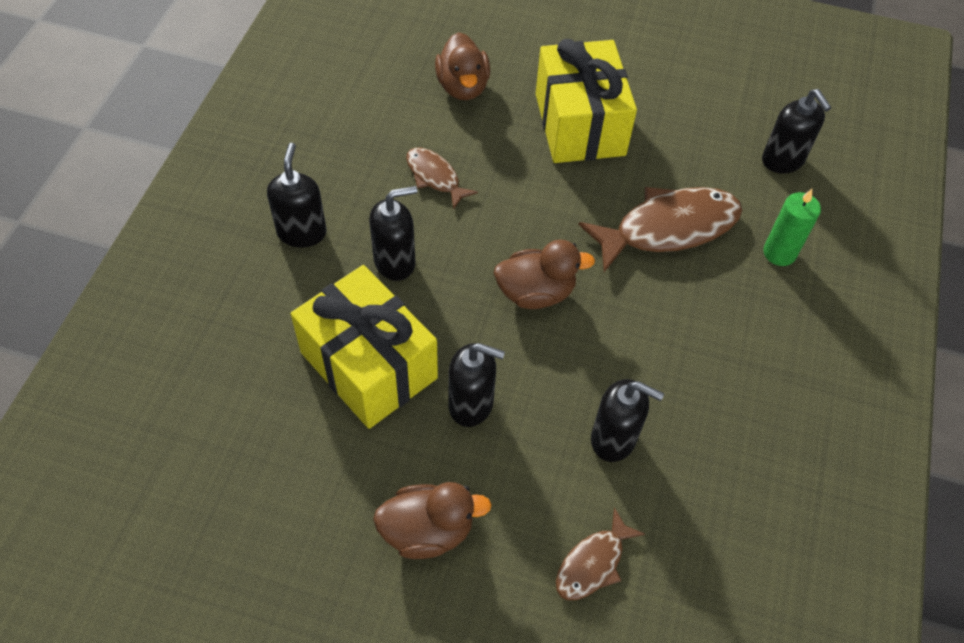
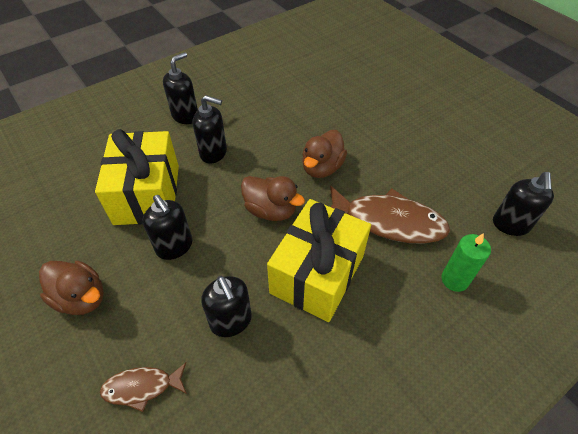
camera: 40 degrees right, 5 degrees down
(435, 177) = (277, 124): brown fish -> none
(463, 87) = (337, 89): brown duck -> brown duck (322, 168)
(579, 124) = (386, 138): yellow gift -> yellow gift (317, 274)

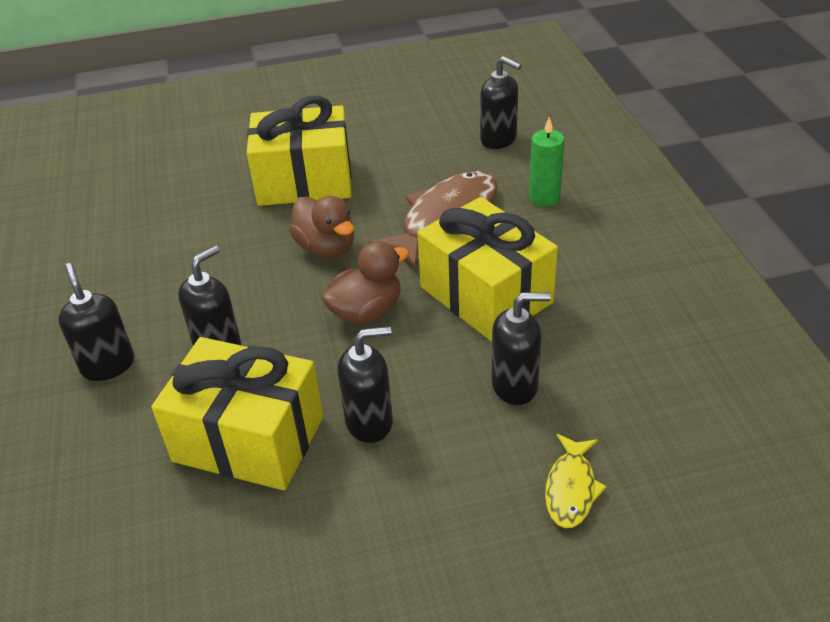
camera: 65 degrees left, 10 degrees down
(81, 298) = (402, 545): brown duck -> none
(142, 387) = (571, 488): brown fish -> yellow fish
(382, 132) = (304, 181): none -> yellow gift

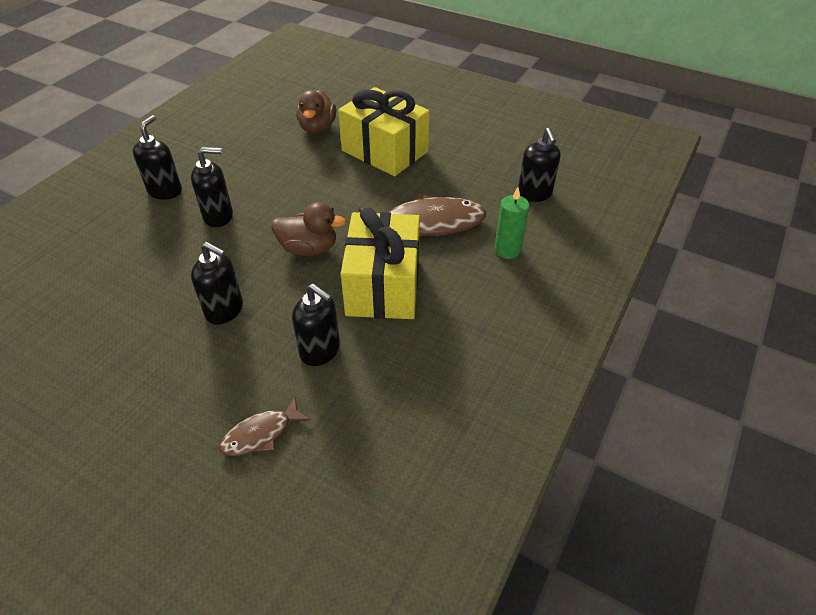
camera: 40 degrees right, 5 degrees up
(248, 439) = (165, 274): yellow gift -> none
(326, 248) = (341, 198): brown duck -> brown duck (317, 128)
(571, 488) = (261, 434): yellow fish -> brown fish

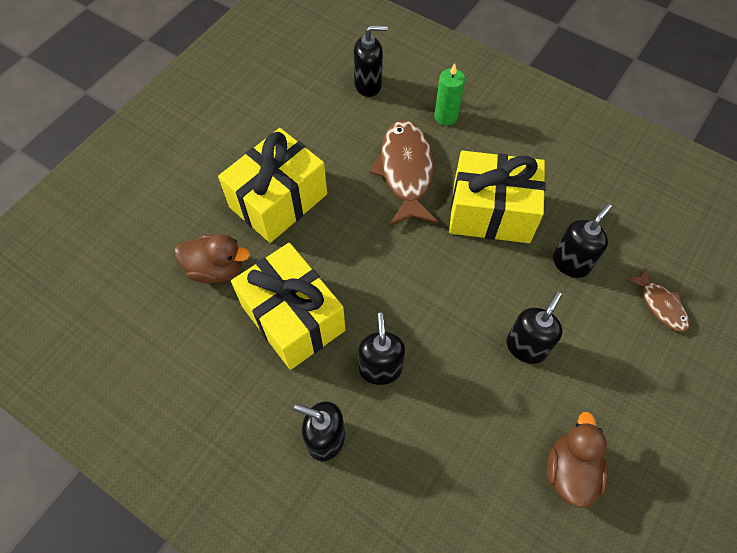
camera: 85 degrees left, 15 degrees up
(271, 168) = (293, 318): none -> yellow gift
(309, 248) = (438, 274): brown duck -> brown duck (570, 470)

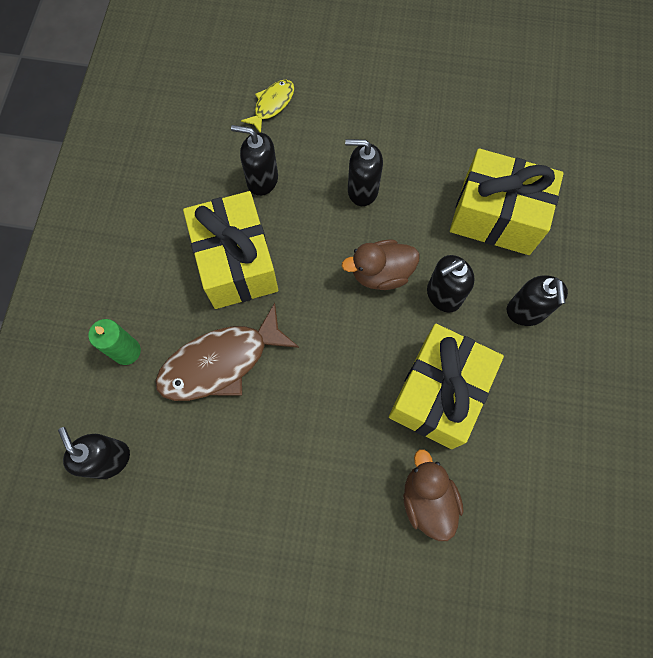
camera: 115 degrees left, 10 degrees up
(278, 201) = (317, 479): yellow gift -> yellow gift (496, 216)
(570, 470) = (446, 132): brown duck -> brown duck (381, 273)
(660, 305) = (272, 105): brown fish -> yellow fish

